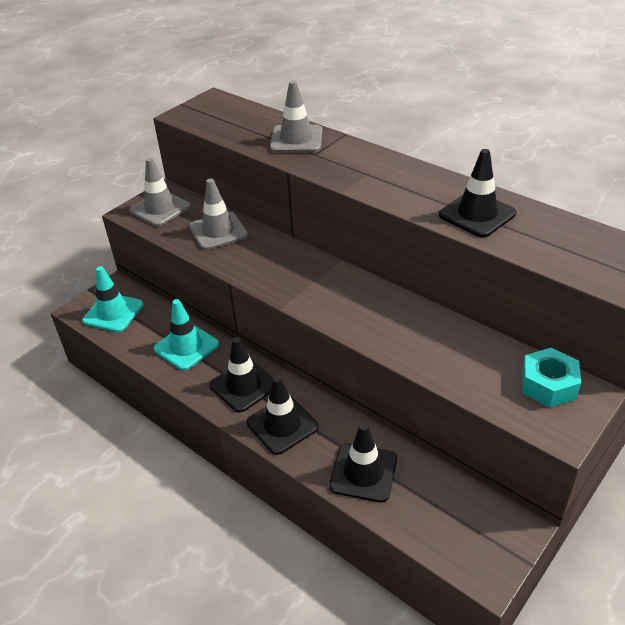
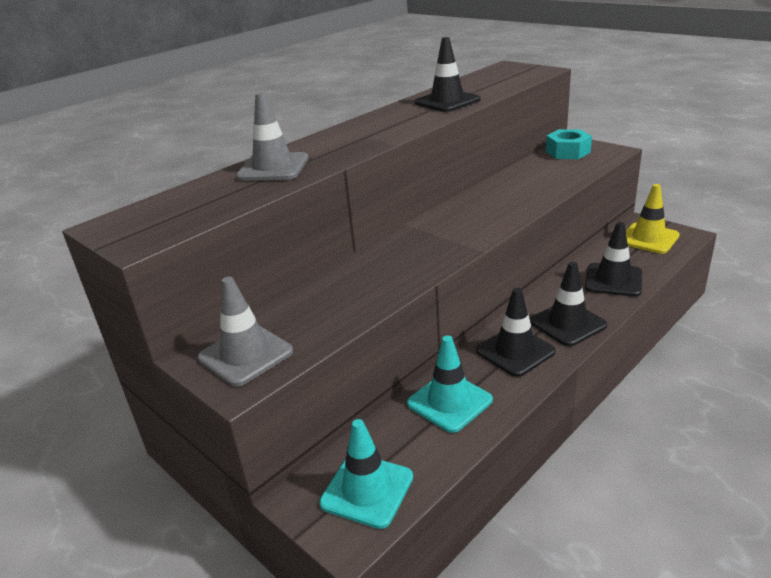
camera: 85 degrees left, 10 degrees down
(218, 231) = (326, 299): grey traffic cone -> none
(470, 526) = (648, 238): none -> yellow traffic cone

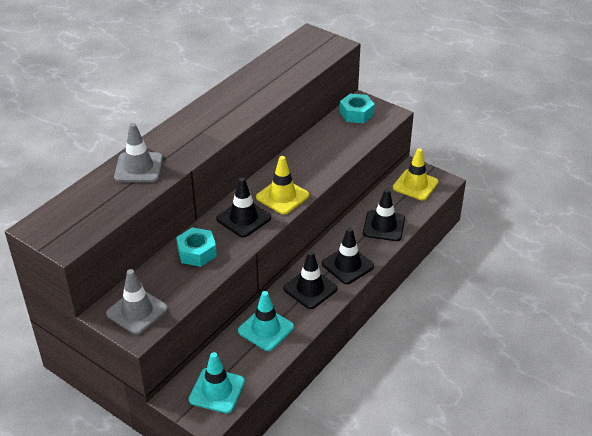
camera: 10 degrees left, 10 degrees up
(349, 284) = (197, 252): none -> turquoise nut
(447, 101) = (261, 87): black traffic cone -> black traffic cone (243, 218)
(474, 226) = (282, 196): none -> yellow traffic cone

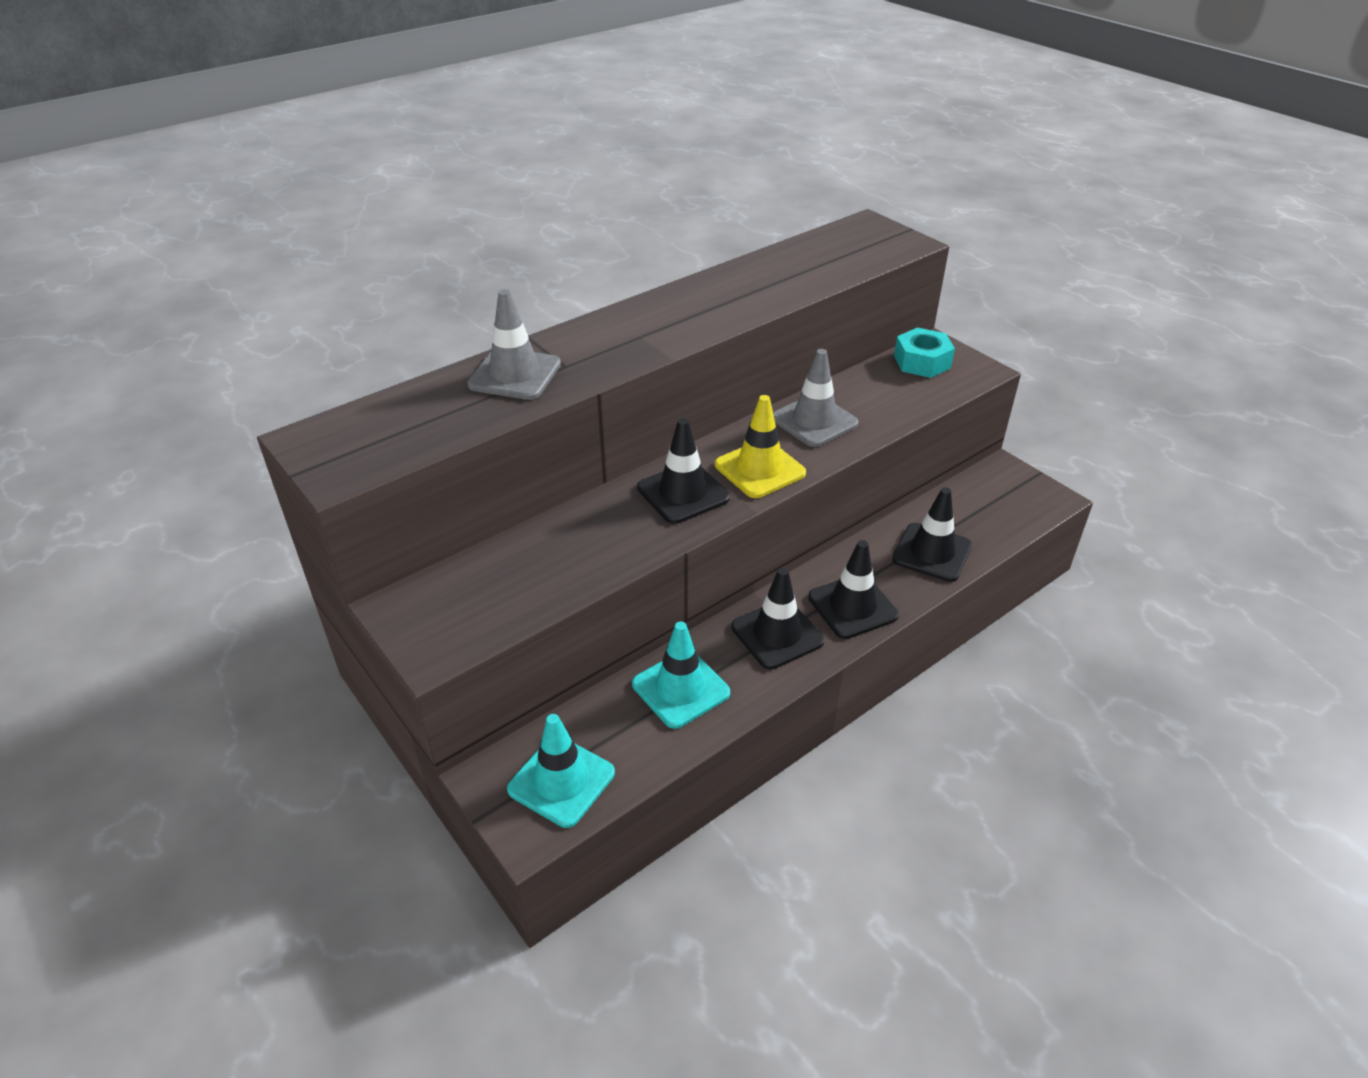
camera: 15 degrees right, 0 degrees up
(137, 311) = (447, 614): grey traffic cone -> grey traffic cone (814, 421)
(197, 252) = (585, 534): turquoise nut -> none
(415, 185) = (1001, 496): yellow traffic cone -> none

